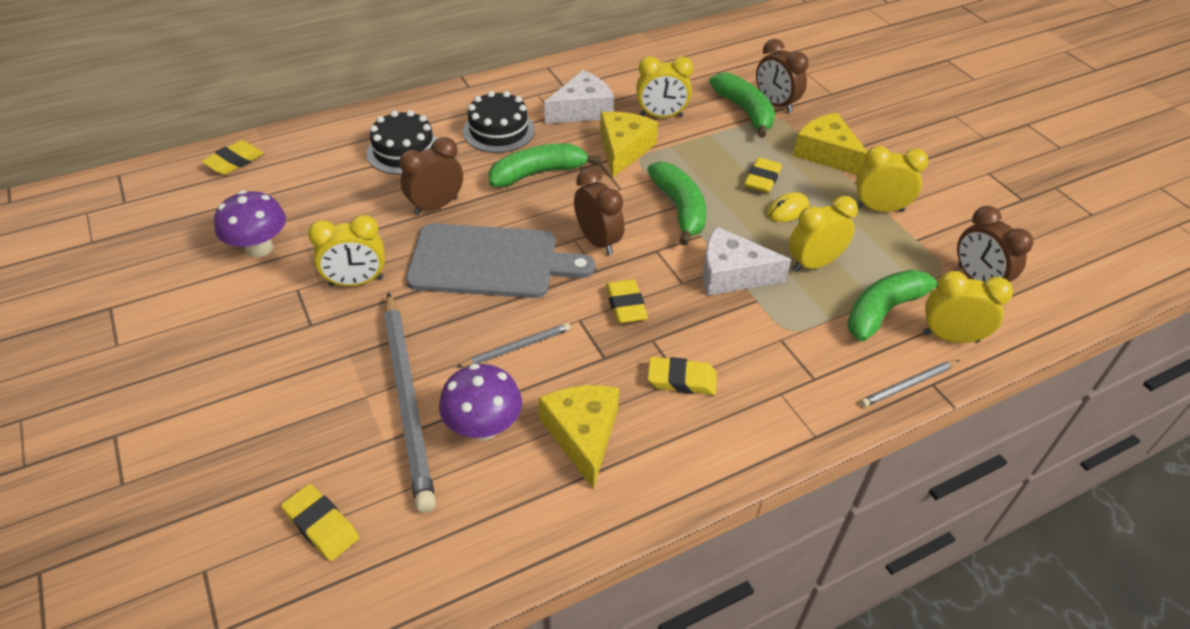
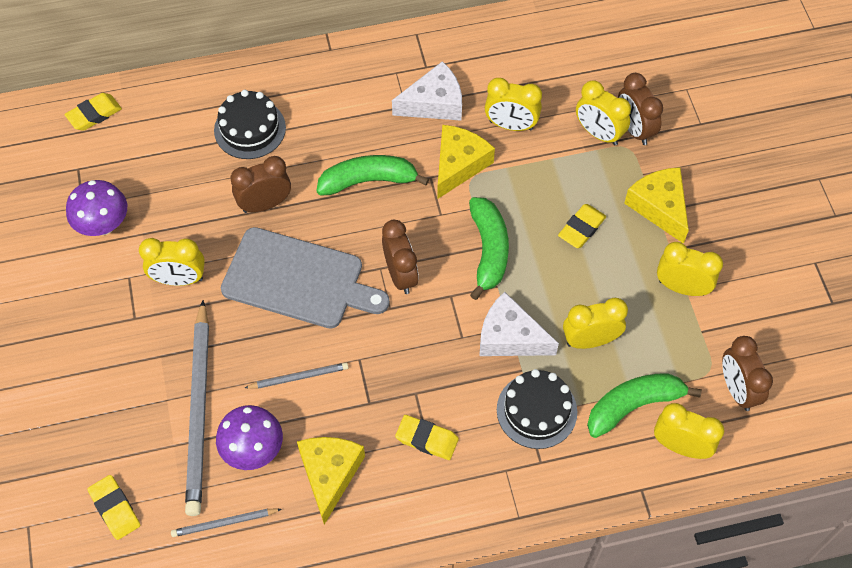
camera: 15 degrees right, 15 degrees up
(498, 131) = (345, 117): black cake -> black cake (536, 410)
(625, 305) = (403, 352): yellow eraser -> none
(745, 111) = (598, 133): green banana -> yellow clock
(787, 210) = (591, 272): yellow mouse -> none
(908, 385) = (619, 486): grey pencil -> grey pencil (224, 523)

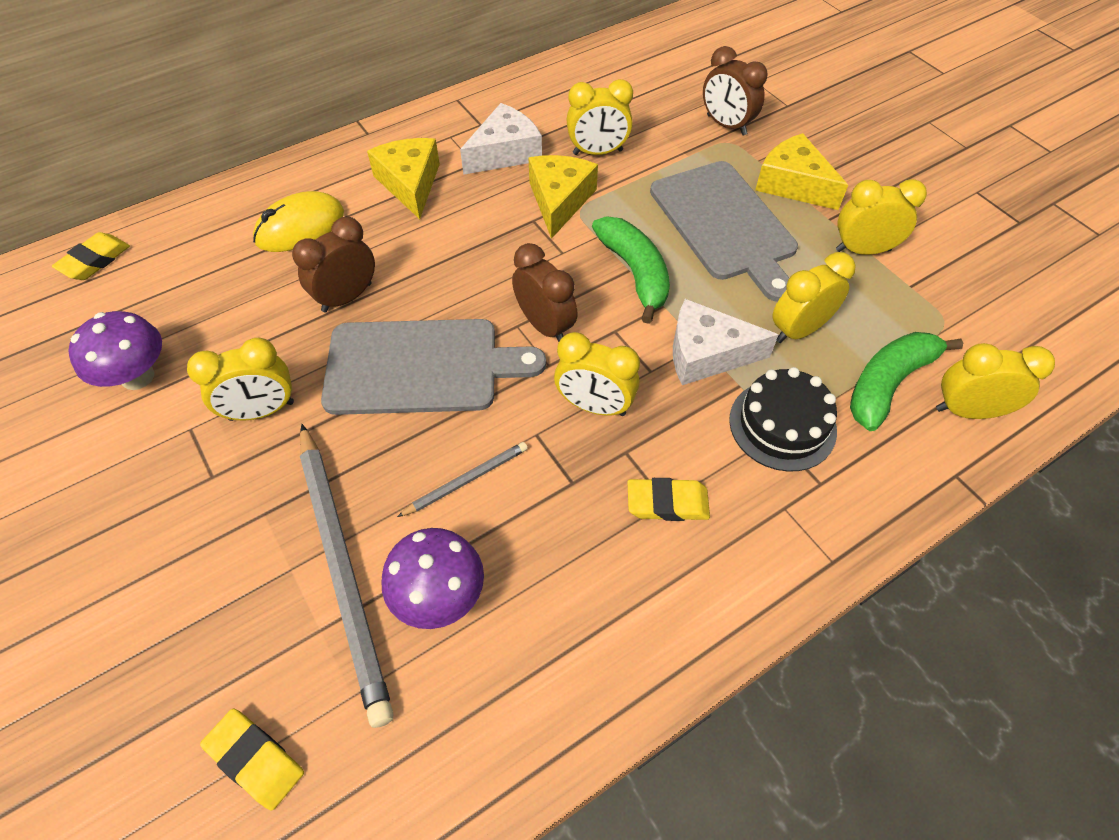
camera: 20 degrees left, 5 degrees down
(224, 523) = (435, 719): grey pencil -> none
(250, 129) = (300, 227): black cake -> yellow mouse
(329, 474) = (560, 593): yellow cheese -> yellow cheese (410, 184)
(368, 181) = (463, 241): green banana -> none
(581, 228) = (724, 224): yellow eraser -> grey cutting board
(598, 133) = (692, 137): yellow clock -> yellow clock (594, 406)
(737, 389) = (986, 332): brown clock -> none

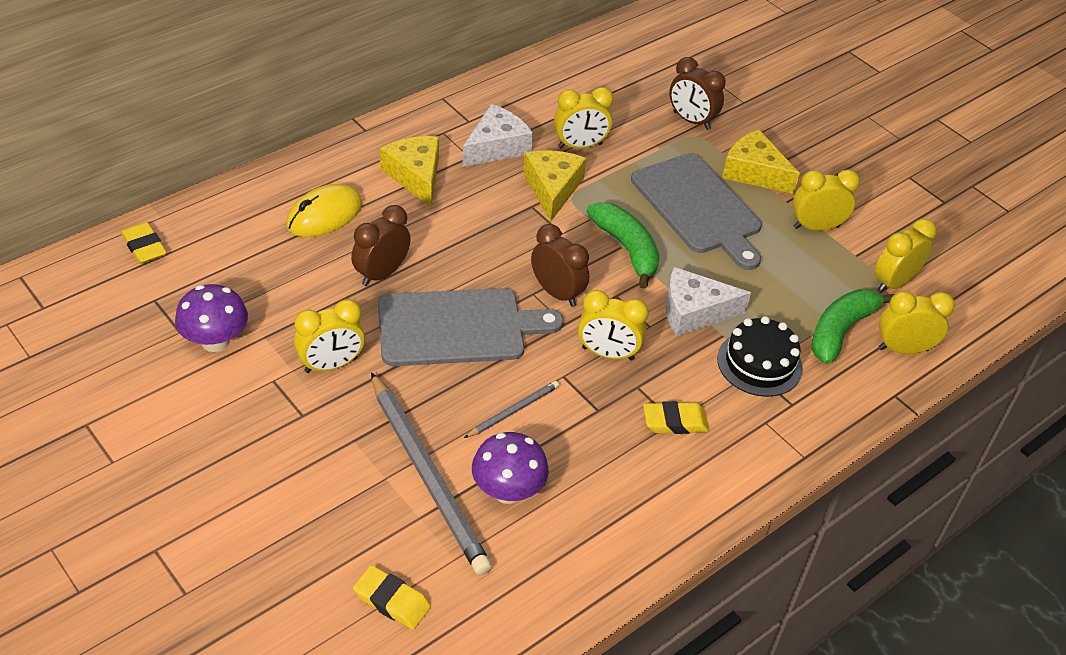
camera: 10 degrees left, 10 degrees down
(95, 260) = (144, 247): yellow eraser -> yellow eraser turned 60 degrees counterclockwise
(798, 330) = (767, 292): yellow clock -> yellow clock (893, 283)

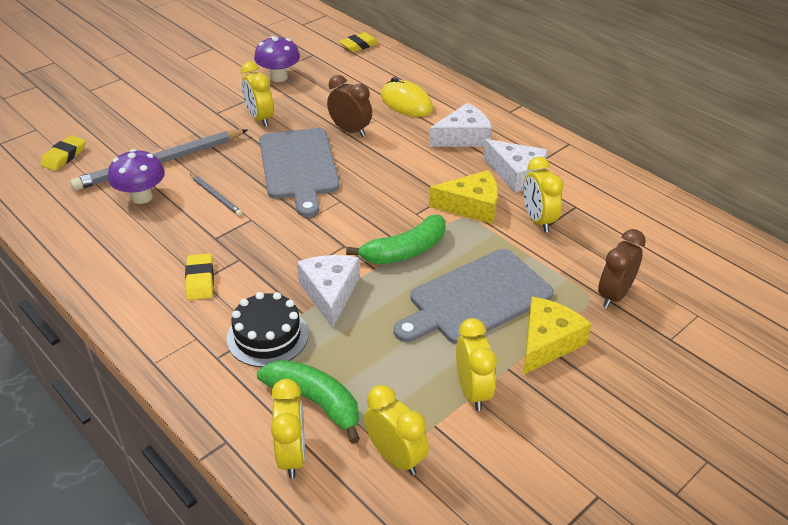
camera: 90 degrees right, 5 degrees down
(415, 176) = (463, 137): yellow cheese -> white cheese
(557, 293) = (342, 213): brown clock -> none
(607, 353) = (275, 241): yellow clock -> none

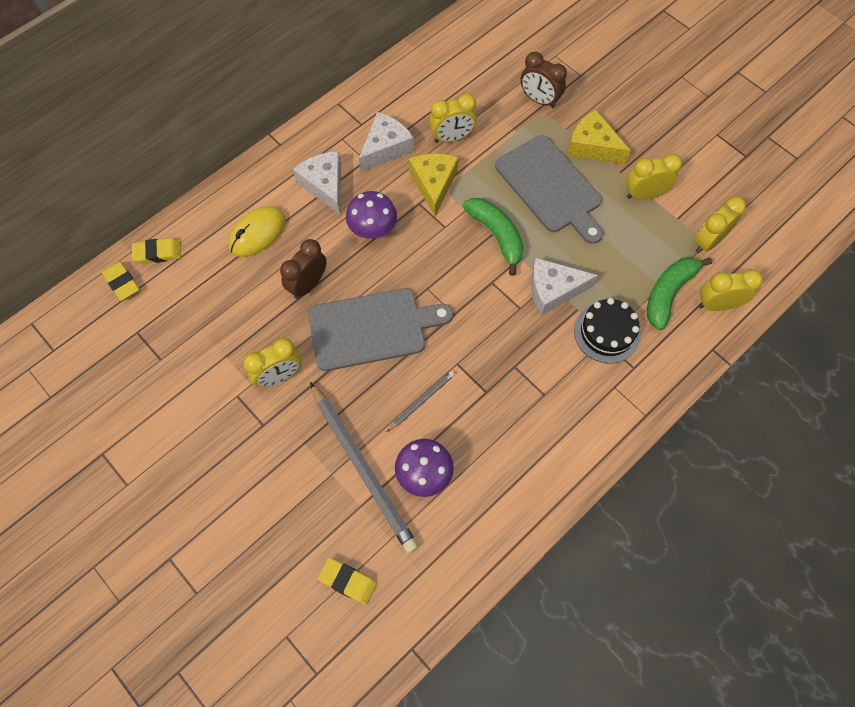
camera: 90 degrees left, 25 degrees up
(200, 280) = (545, 395): yellow eraser -> yellow eraser (158, 253)
(279, 77) = (188, 365): purple mushroom -> purple mushroom (373, 230)

